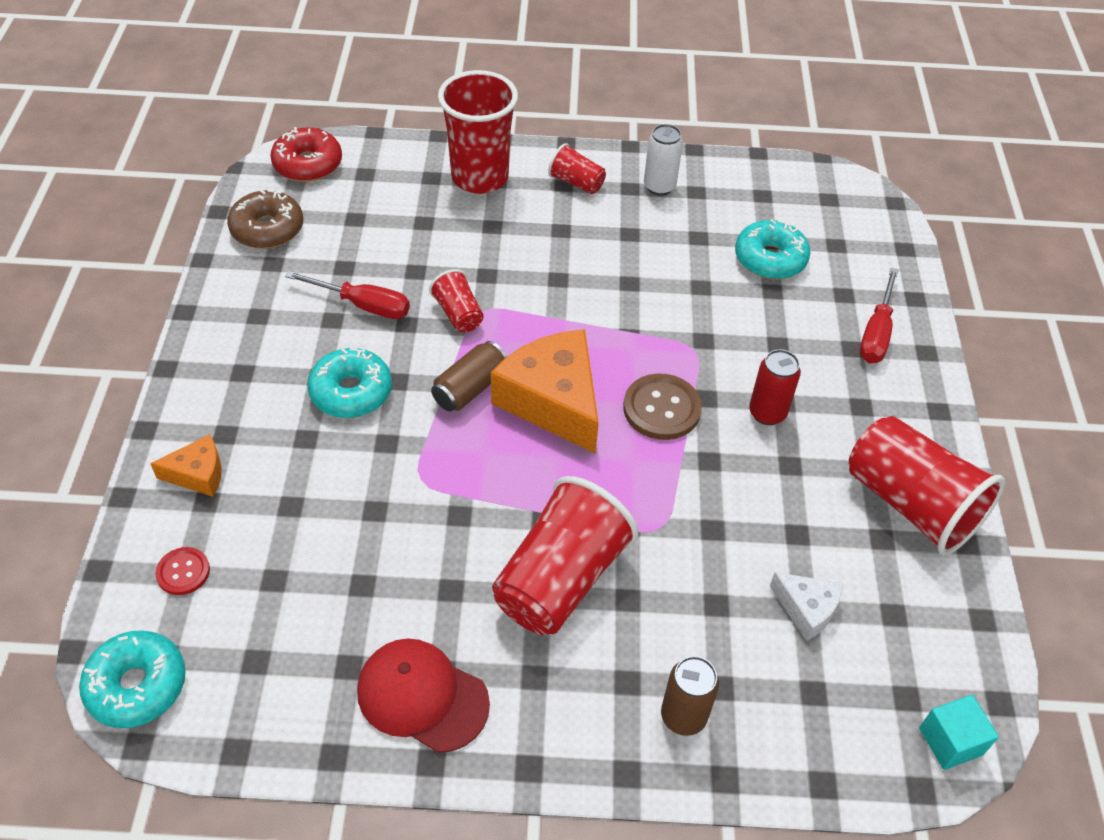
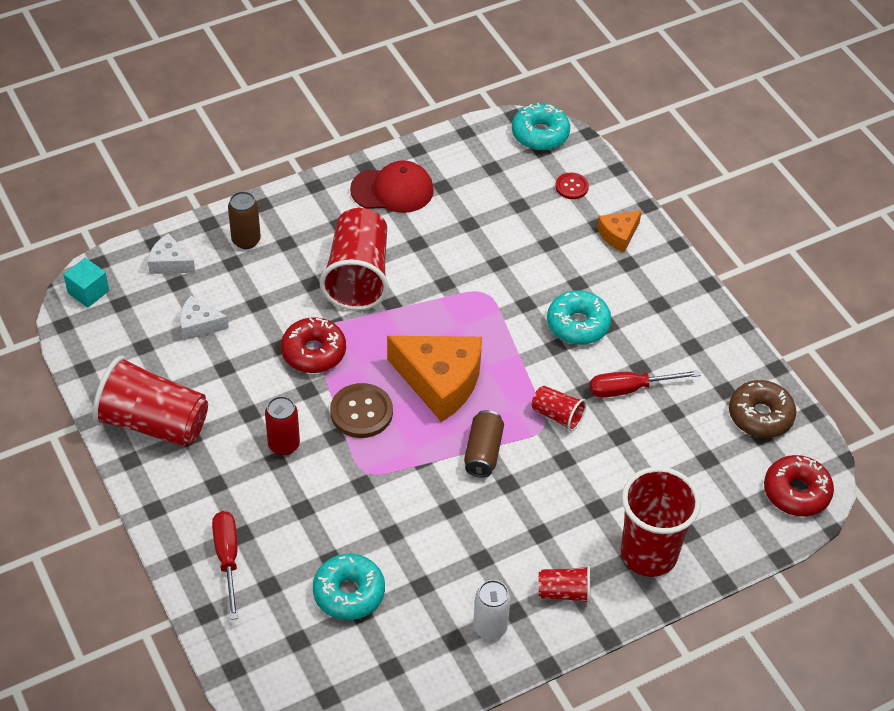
camera: 150 degrees right, 0 degrees up
(470, 388) = (503, 364): brown can -> brown can (483, 452)
(677, 502) = (313, 352): none -> red donut
(812, 733) = (169, 263): none -> white cheese

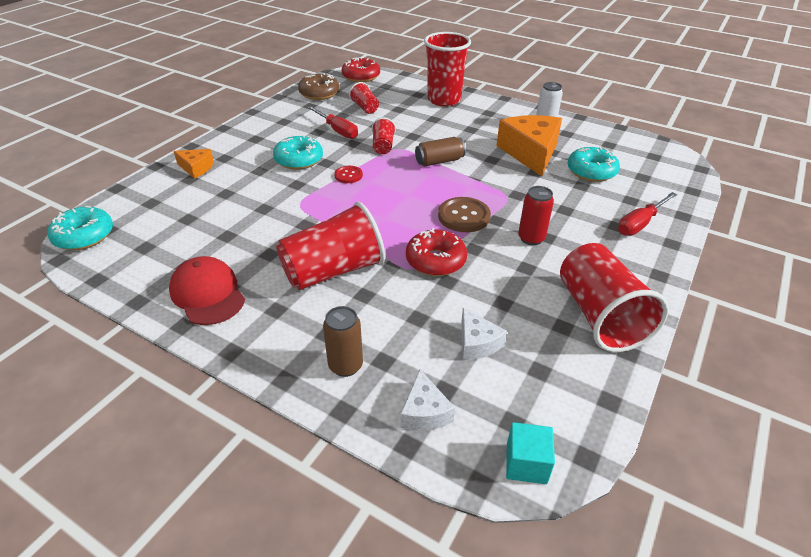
camera: 120 degrees left, 10 degrees down
(440, 382) = (402, 194): orange cheese -> orange cheese (530, 153)
(564, 592) = (496, 113): red cup -> red cup (365, 108)
(571, 187) = (151, 201): red button -> red button (348, 175)

